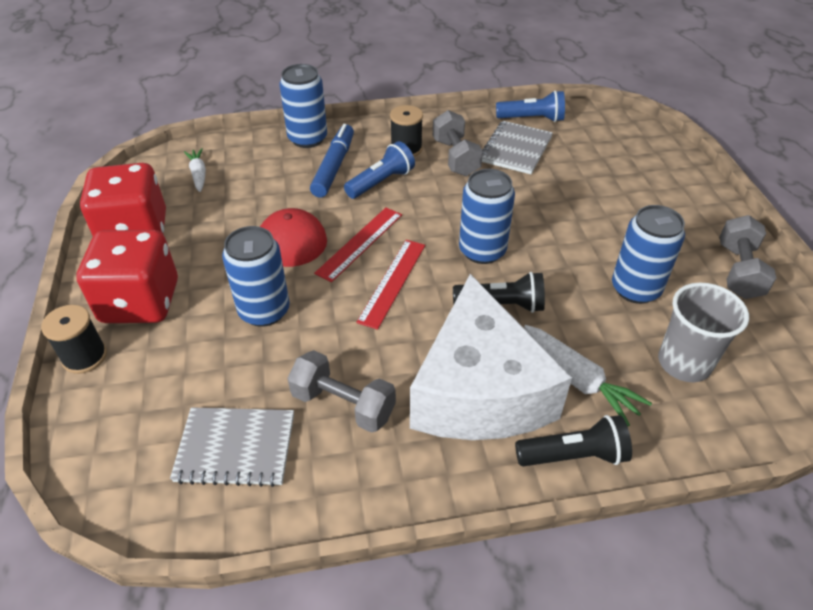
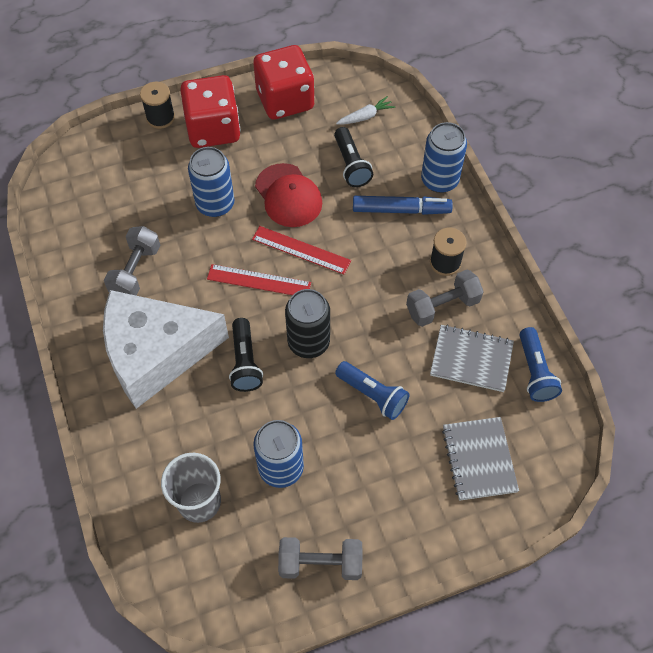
camera: 80 degrees right, 15 degrees up
(236, 448) = (97, 220): grey notebook -> grey notebook (479, 459)
(381, 182) = (387, 250): blue flashlight -> blue flashlight (372, 395)
(482, 251) = (308, 342): blue can -> black can
(573, 455) = (105, 418): black flashlight -> black flashlight (351, 165)
(579, 380) = (172, 421): white carrot -> none

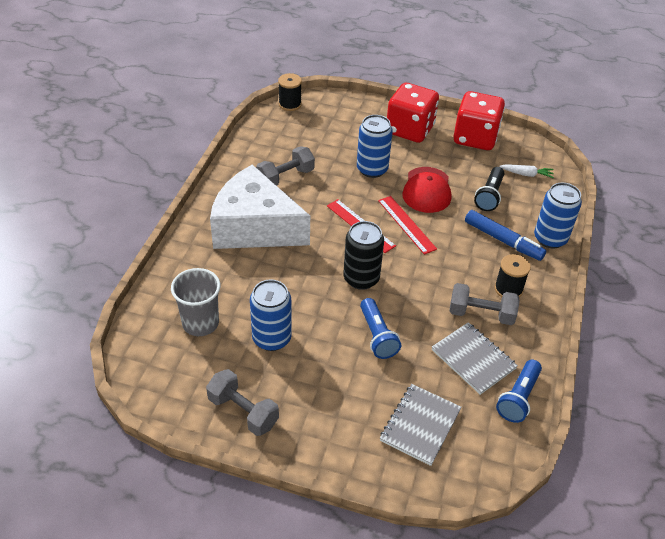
camera: 35 degrees right, 15 degrees down
(160, 117) = (381, 107): black spool -> black spool (290, 104)
(245, 362) = (307, 264): black flashlight -> none

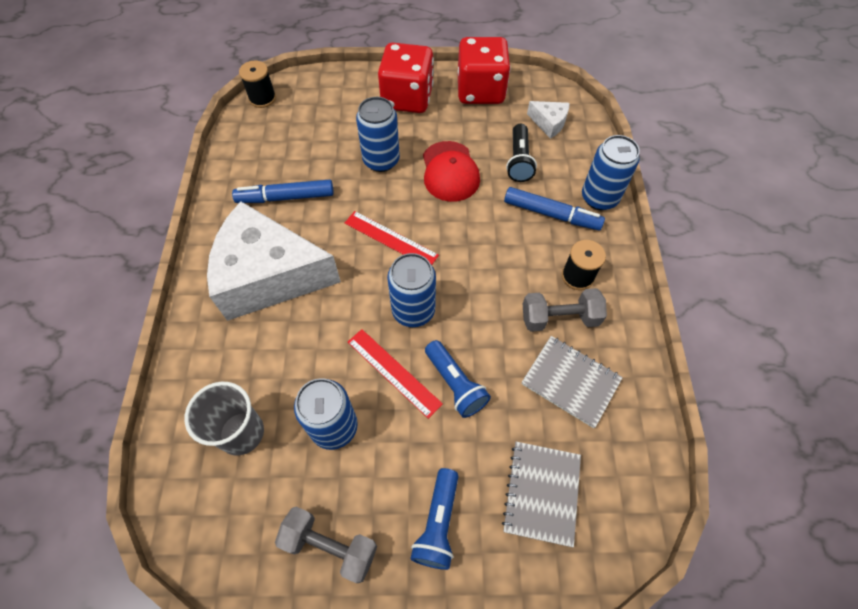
camera: 15 degrees left, 15 degrees up
(285, 177) = (286, 197): grey dumbbell -> blue marker
(361, 278) = (413, 311): black can -> blue can
(406, 224) = (441, 223): red ruler -> red ruler (393, 372)
(518, 398) = (635, 418): blue flashlight -> blue flashlight (438, 523)
(527, 174) = (549, 123): white carrot -> white cheese

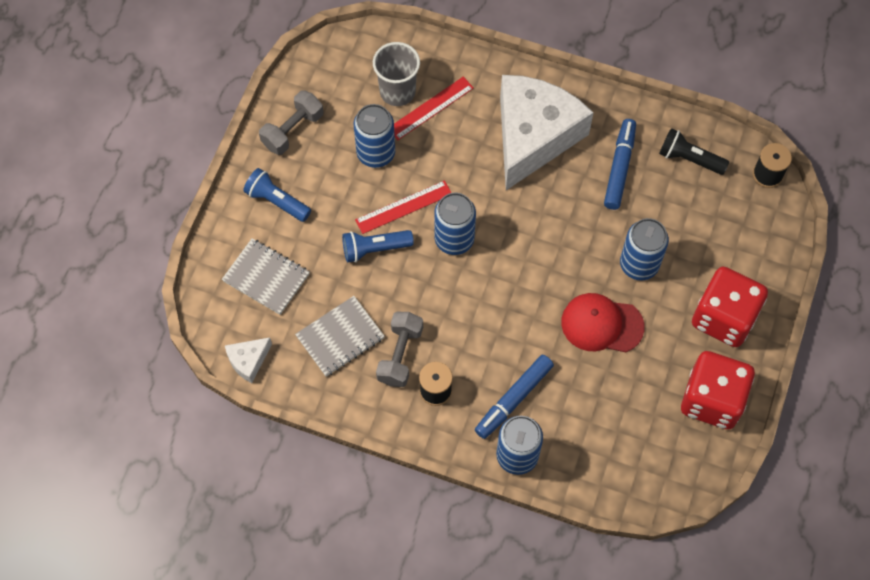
camera: 110 degrees right, 5 degrees up
(391, 239) = (537, 244): red ruler -> red ruler (430, 108)
(519, 161) = (593, 398): black flashlight -> black flashlight (689, 159)
(549, 123) = (637, 453): white cheese -> white cheese (248, 361)

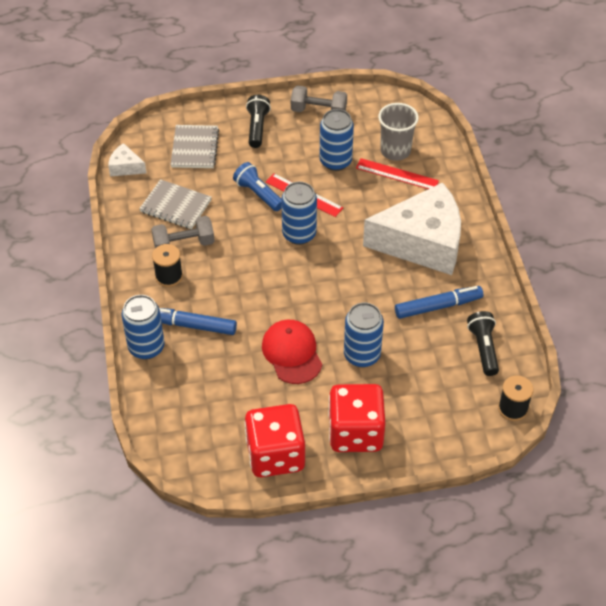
camera: 60 degrees right, 15 degrees down
(277, 201) = (257, 128): blue flashlight -> black flashlight

